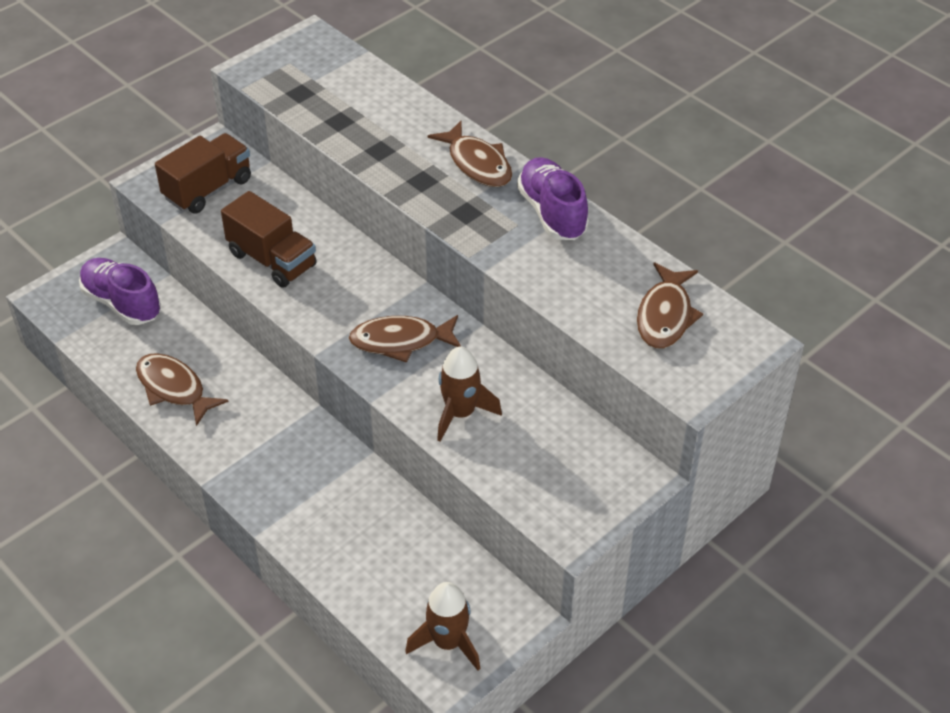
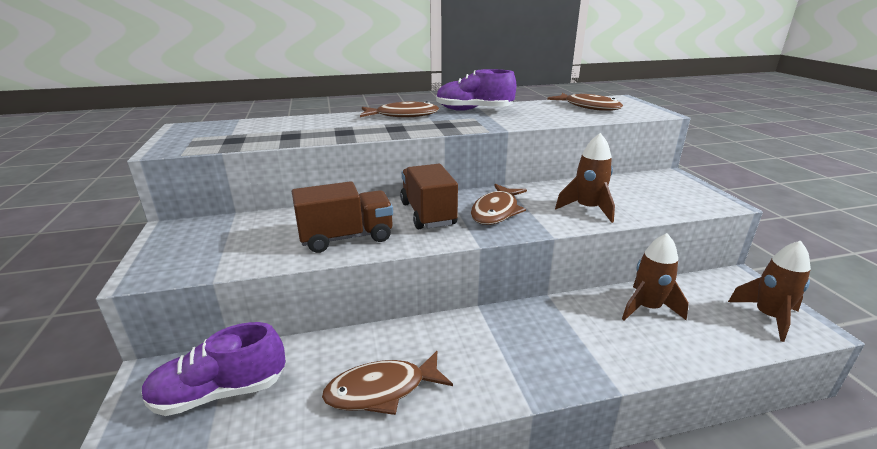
camera: 60 degrees left, 20 degrees down
(208, 189) = (215, 245): brown truck -> brown truck (428, 214)
(399, 537) = (647, 308): none -> brown rocket

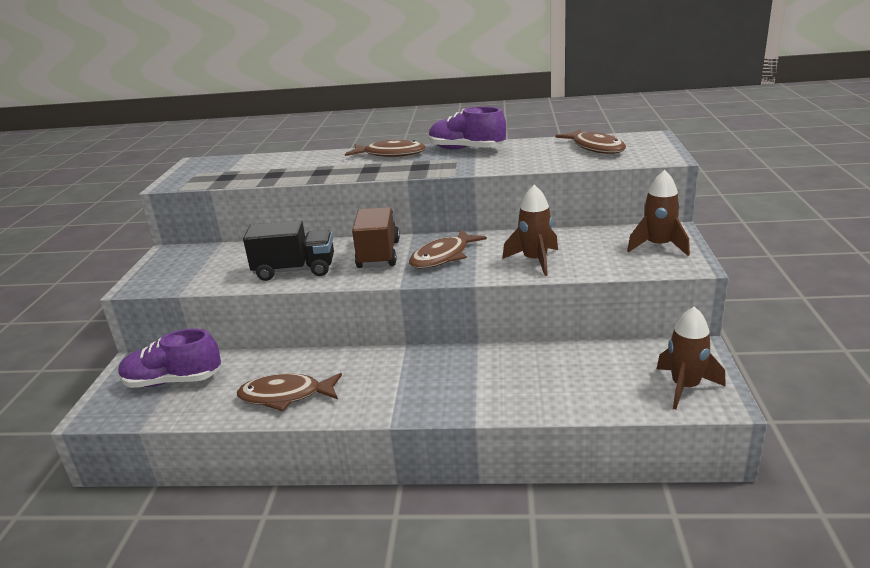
camera: 20 degrees right, 0 degrees up
(346, 237) = (295, 270): brown truck -> black truck
(647, 308) = (565, 364): brown rocket -> brown rocket (658, 246)

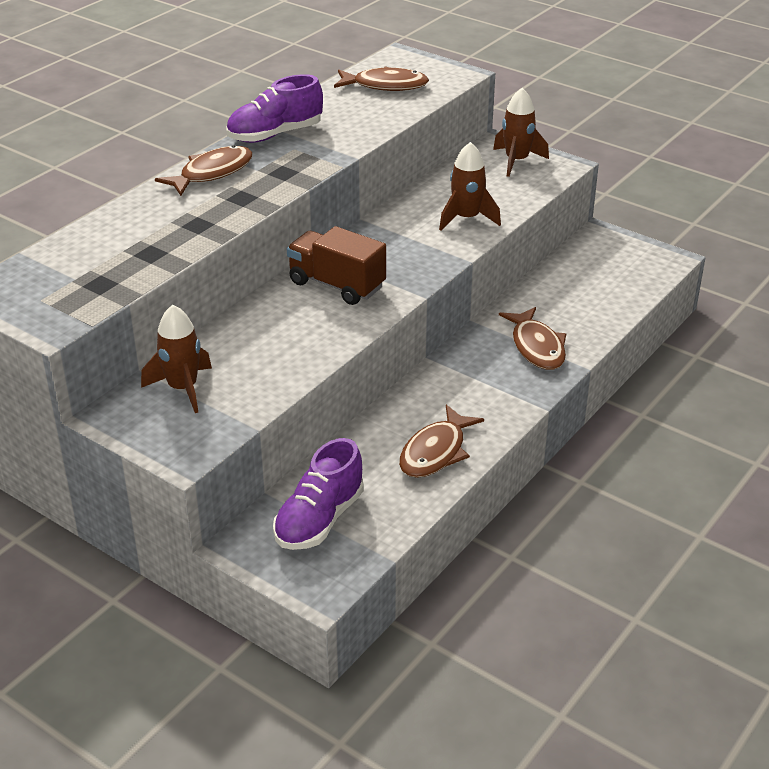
camera: 60 degrees left, 10 degrees up
(295, 270) = (302, 341): black truck -> none
(443, 257) = (394, 255): brown fish -> brown fish (537, 347)
(685, 387) = (638, 263): brown rocket -> brown rocket (183, 388)

